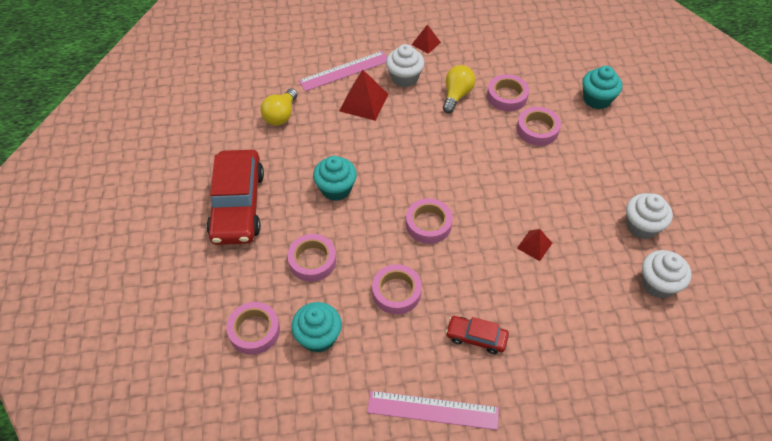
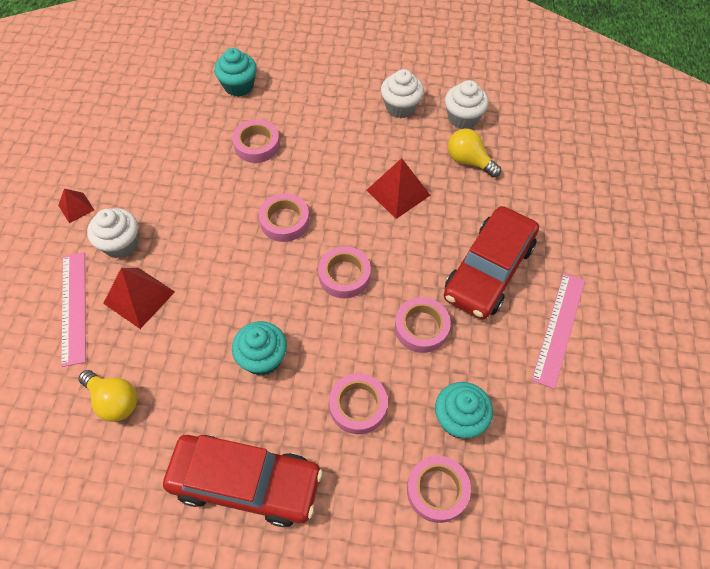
camera: 75 degrees left, 5 degrees up
(456, 95) = (175, 200): yellow light bulb -> yellow light bulb (469, 161)
(476, 337) = (488, 270): red car -> red car, size x2.06
(507, 96) = (199, 156): pink tape -> pink tape (284, 221)
(534, 245) = (398, 192): red pyramid -> red pyramid, size x1.71

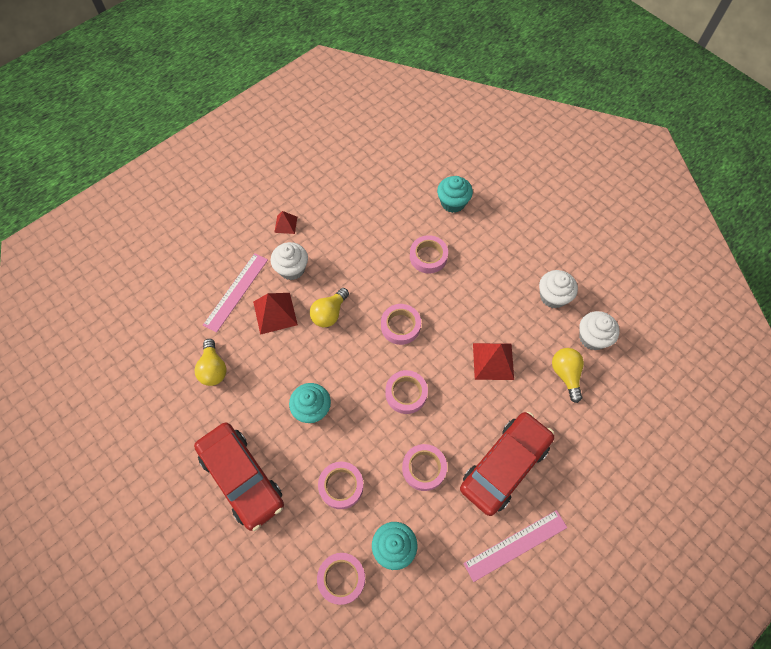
camera: 40 degrees right, 5 degrees up
(201, 258) = (329, 313): none -> yellow light bulb
(488, 270) = (505, 465): red car -> red car turned 150 degrees clockwise

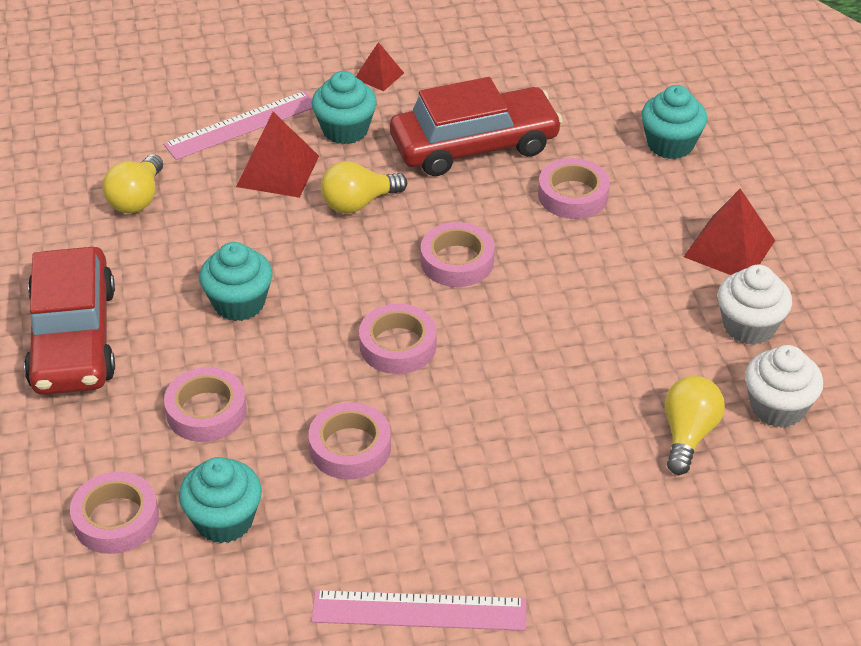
camera: 30 degrees right, 20 degrees down
(292, 269) = (345, 130): white cupcake -> turquoise cupcake
(493, 361) = (575, 365): red pyramid -> red pyramid (729, 248)
(505, 465) = (485, 503): red car -> red car (474, 145)

